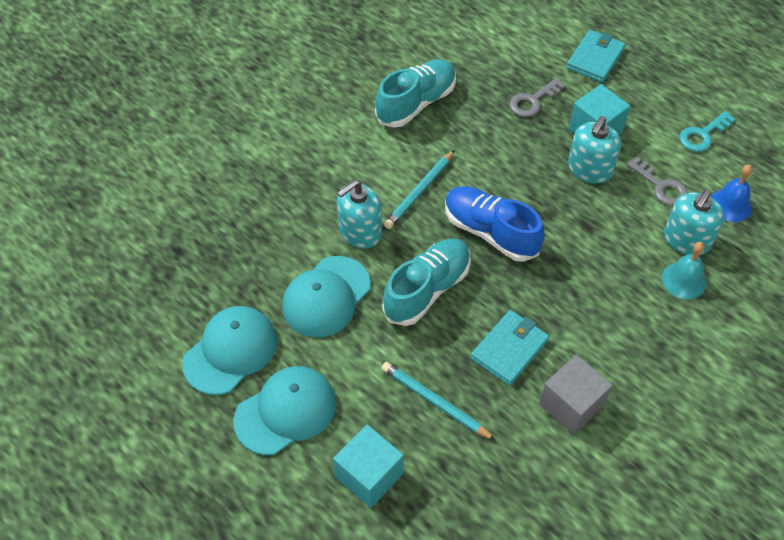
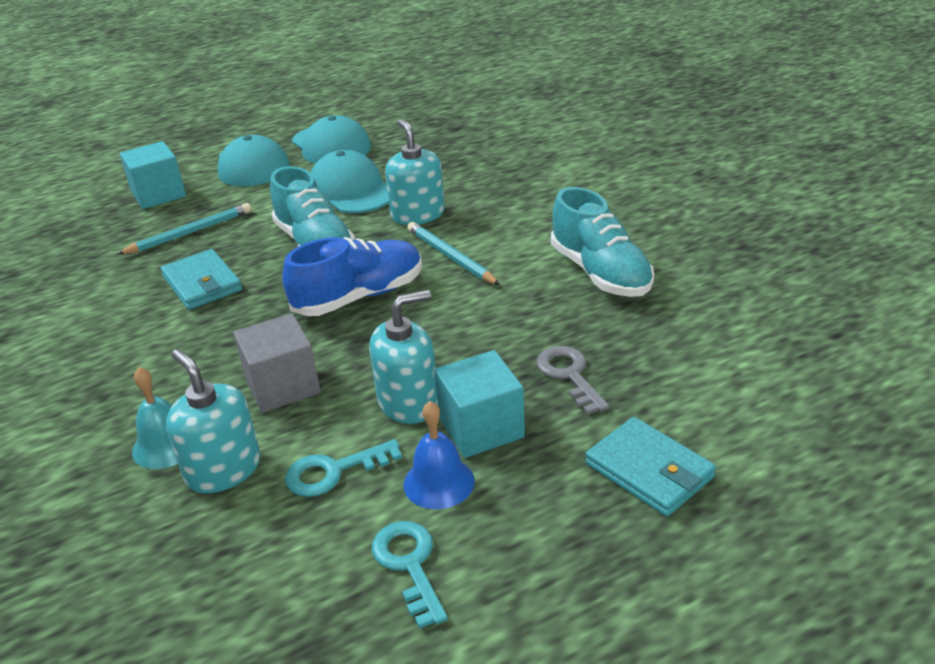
camera: 110 degrees right, 20 degrees down
(571, 405) = (104, 311): grey cube -> grey cube (282, 386)
(589, 169) = (408, 402): turquoise soap dispenser -> turquoise soap dispenser turned 105 degrees clockwise
(661, 186) = (334, 471): grey key -> turquoise key
(730, 205) = (245, 547): blue bell -> blue bell (439, 482)

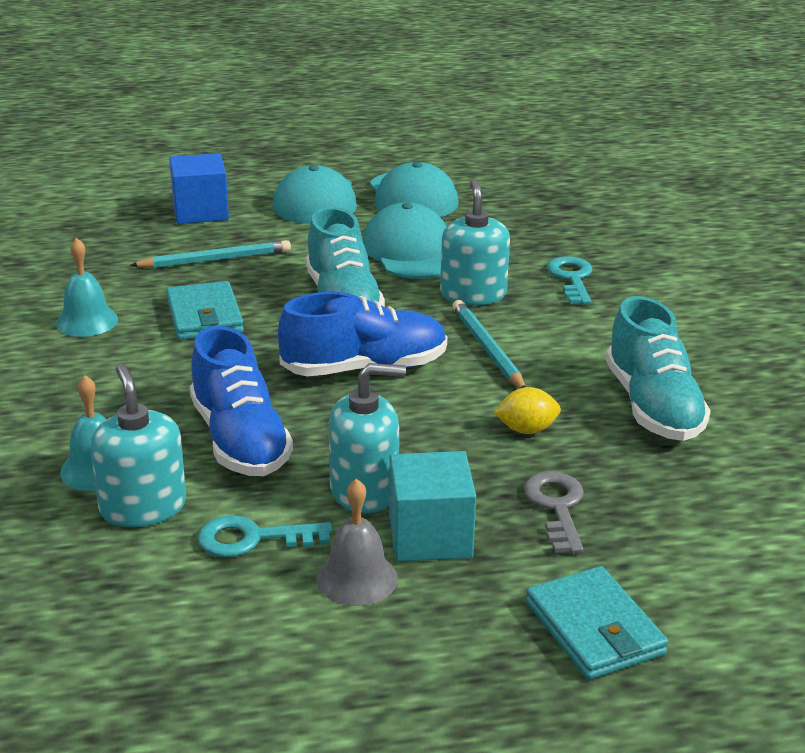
camera: 15 degrees right, 5 degrees down
(98, 312) = (87, 321): none -> turquoise bell
(158, 194) = (200, 211): turquoise cube -> blue cube
(282, 386) = (240, 440): grey cube -> blue shoe
(409, 565) = (286, 649): turquoise key -> turquoise key (572, 278)
(439, 482) = (357, 578): blue bell -> grey bell
(514, 316) = (526, 430): none -> yellow lemon

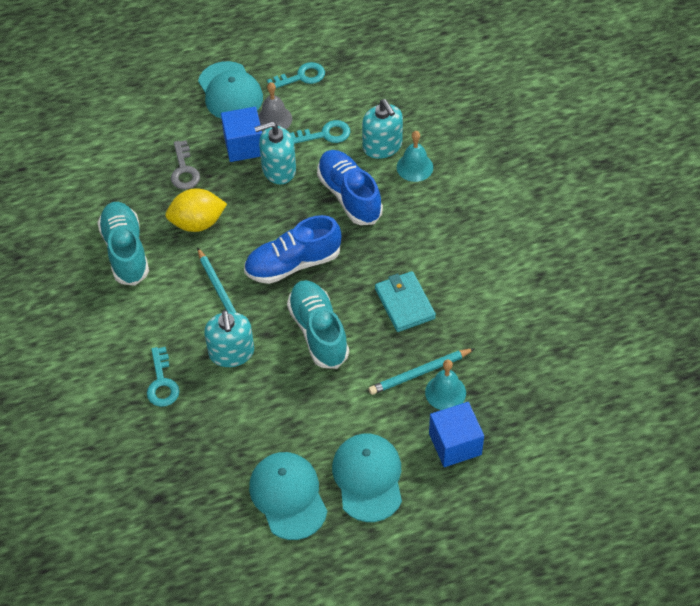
camera: 175 degrees right, 25 degrees up
(87, 321) = (477, 288): turquoise bell -> turquoise bell (445, 392)
(273, 662) = (301, 77): none -> turquoise key
(411, 251) = (279, 404): turquoise cap -> turquoise cap (230, 91)
(430, 536) = (244, 146): turquoise cube -> blue cube
(526, 430) = (197, 223): yellow lemon -> yellow lemon, size x1.69
(594, 628) = (172, 107): turquoise wallet -> none

